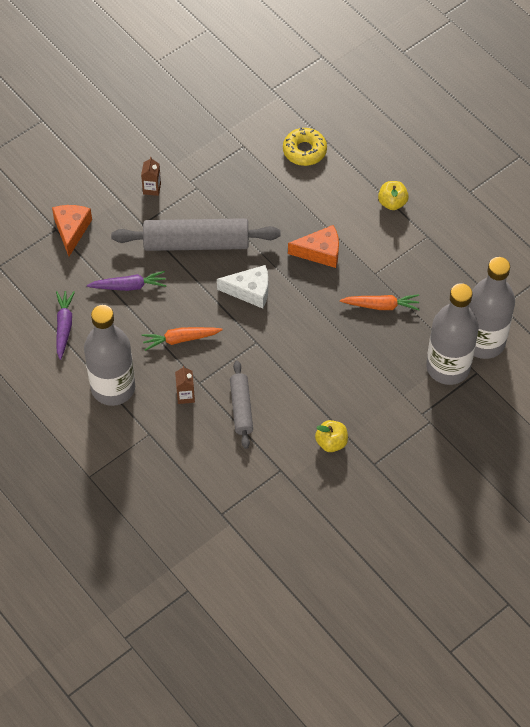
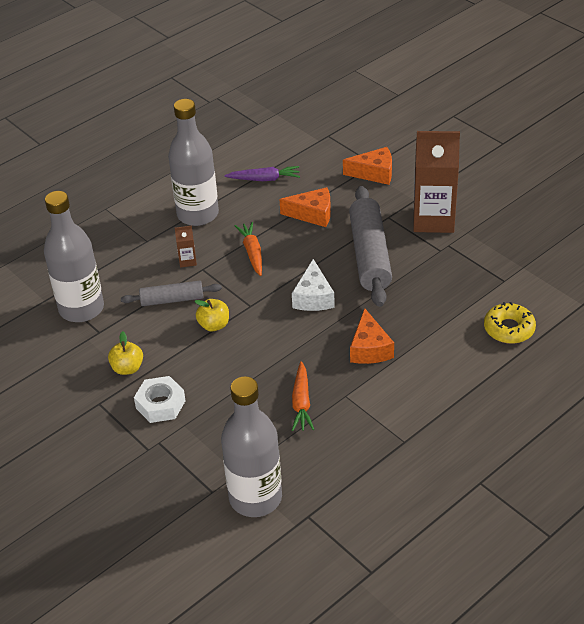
camera: 90 degrees right, 15 degrees down
(128, 286) = (312, 214): purple carrot -> orange cheese
(152, 188) = (433, 219): brown carton -> brown carton, size x2.45
(378, 413) = (160, 404): none -> white nut
(392, 203) = (448, 407): yellow apple -> yellow apple (214, 325)
(448, 367) = (219, 464): grey bottle -> grey bottle (81, 309)

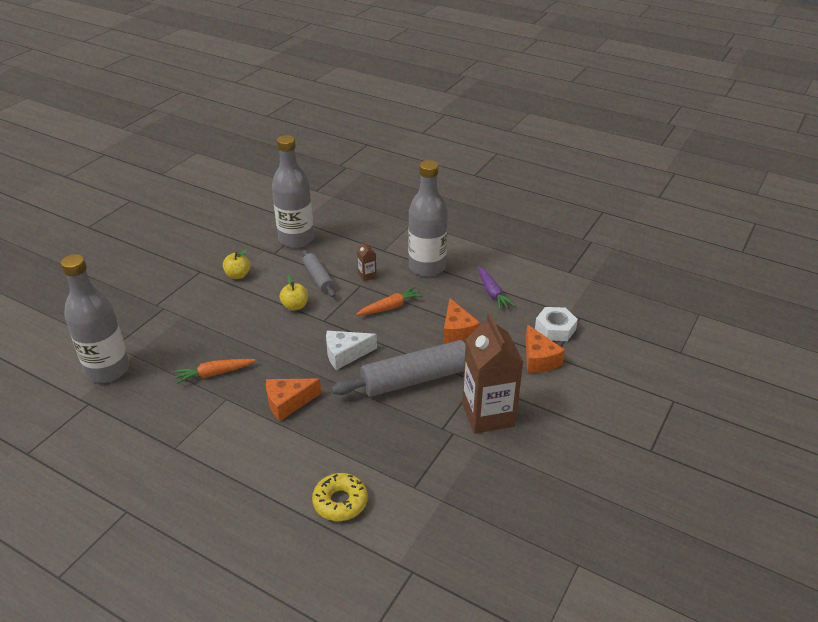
camera: 70 degrees right, 5 degrees down
(160, 404) = (202, 300): white nut -> white nut (555, 329)

